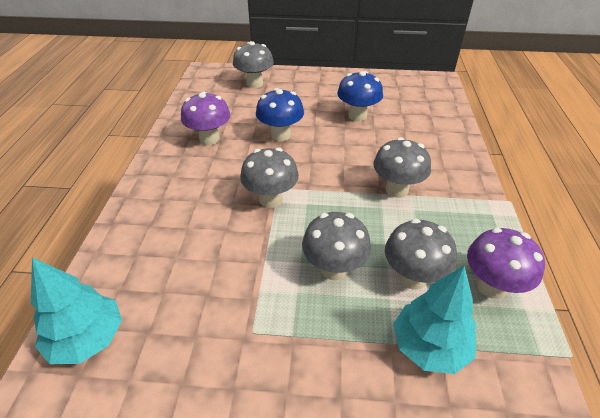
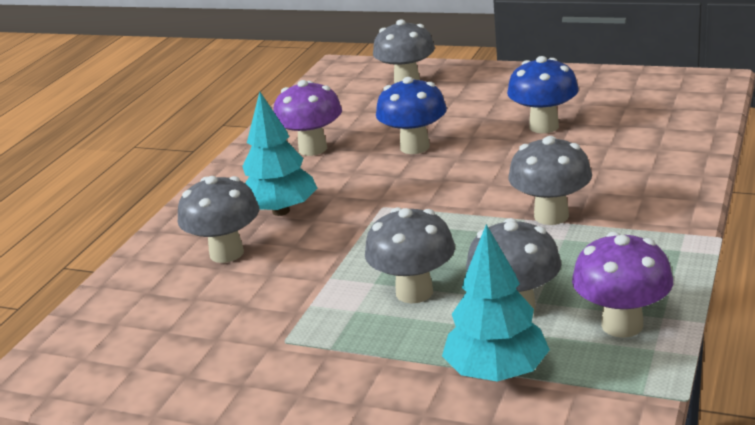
camera: 20 degrees right, 15 degrees down
(87, 339) = (100, 331): turquoise tree -> turquoise tree (281, 211)
(271, 199) = (366, 218): grey mushroom -> grey mushroom (227, 253)

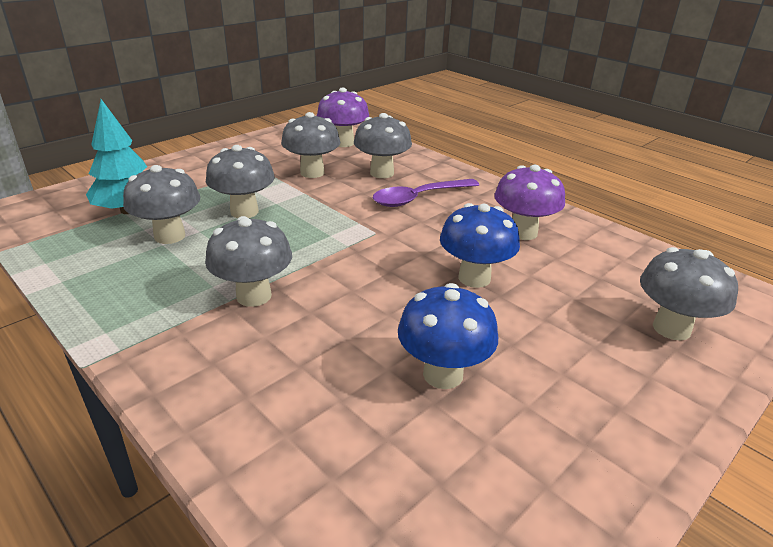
camera: 110 degrees right, 5 degrees up
(263, 298) = (312, 172): none -> grey mushroom
(281, 211) = (419, 198): turquoise tree -> purple spoon
(622, 325) = (85, 263): purple mushroom -> purple mushroom (343, 143)

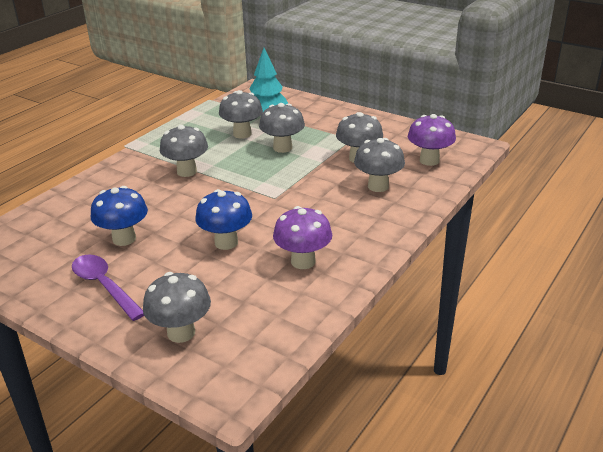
camera: 80 degrees right, 0 degrees up
(419, 198) = (340, 208): purple spoon -> purple spoon (104, 286)

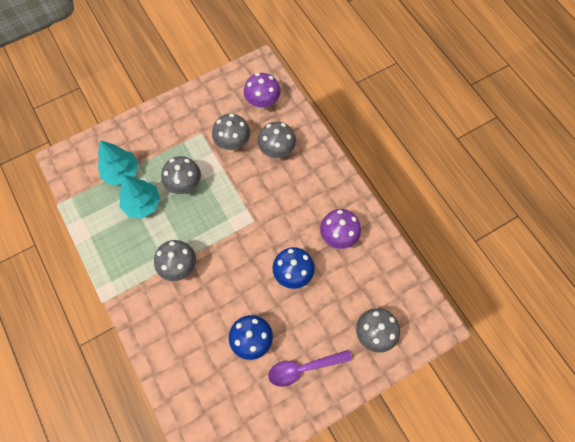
camera: 65 degrees left, 35 degrees up
(242, 134) = (142, 204): grey mushroom -> turquoise tree

